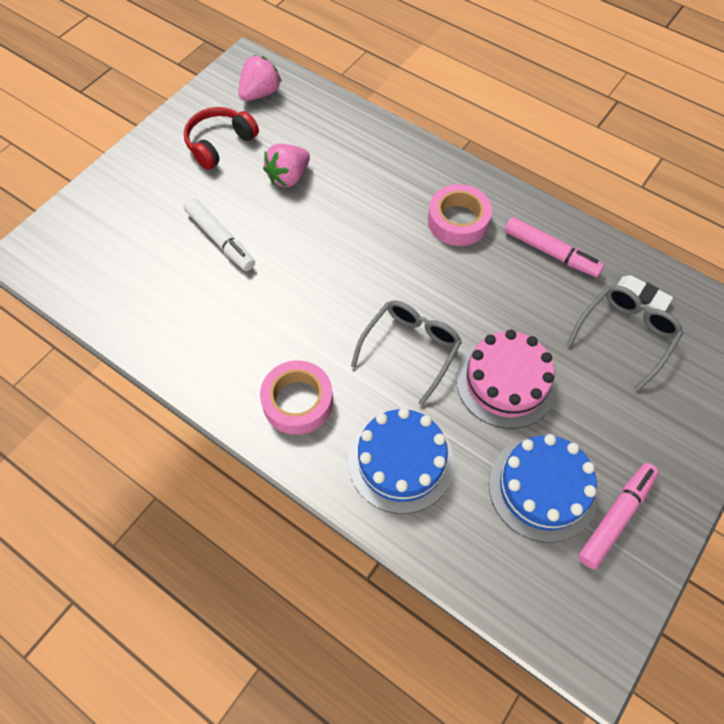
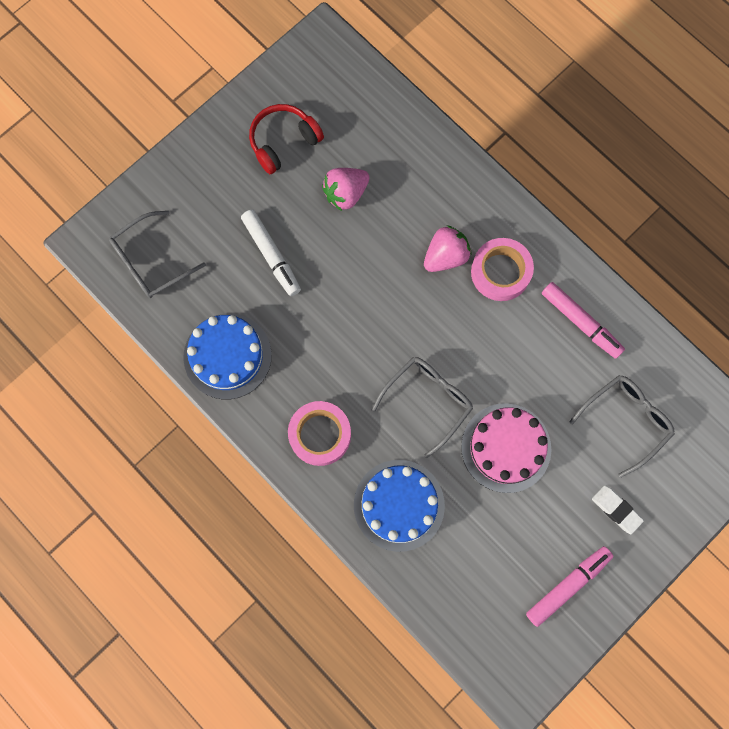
camera: 10 degrees right, 15 degrees up
(92, 263) = (151, 261): none -> grey glasses
(260, 93) = (332, 84): pink strawberry -> pink strawberry (445, 256)
(542, 488) = (513, 550): blue cake -> blue cake (227, 356)
(641, 296) = (653, 383): white eraser -> white eraser (616, 510)

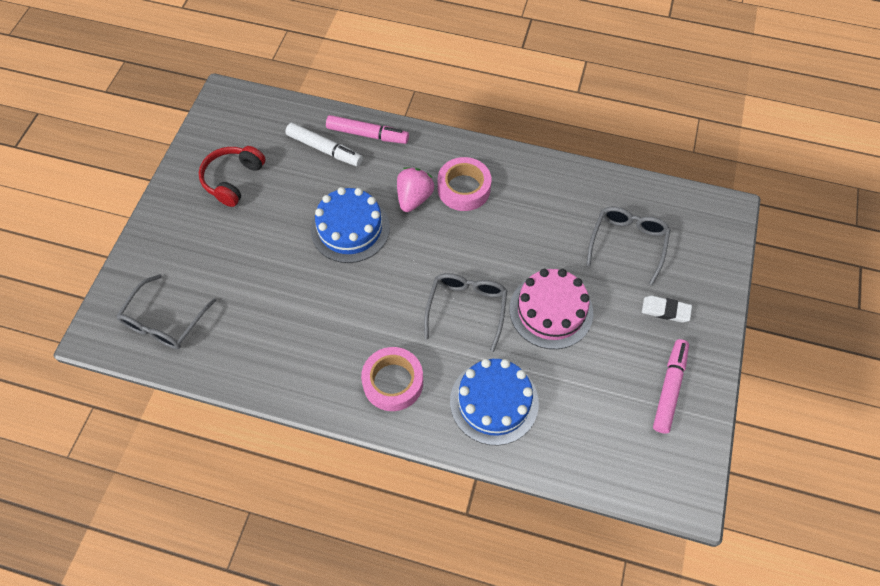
camera: 30 degrees left, 15 degrees down
(227, 356) = (275, 362): blue cake -> blue cake (350, 228)
(272, 255) = (270, 265): white marker -> white marker (324, 149)
(346, 194) = (306, 192): pink strawberry -> none
(581, 322) = (547, 193): pink marker -> pink marker (367, 134)

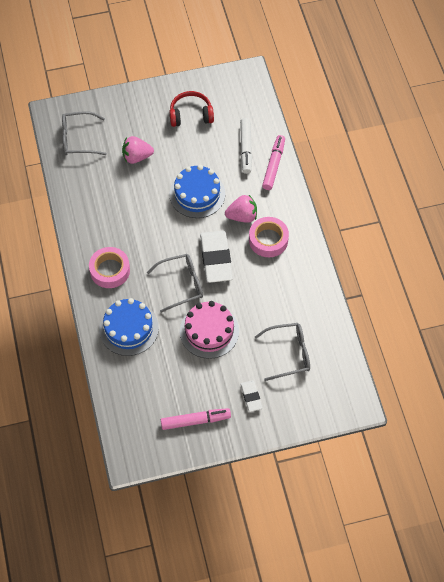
camera: 60 degrees right, 0 degrees up
(246, 267) = (137, 157): none -> pink strawberry
(367, 134) = (273, 165): pink marker -> pink marker turned 150 degrees counterclockwise
(454, 254) = (216, 259): none -> white eraser

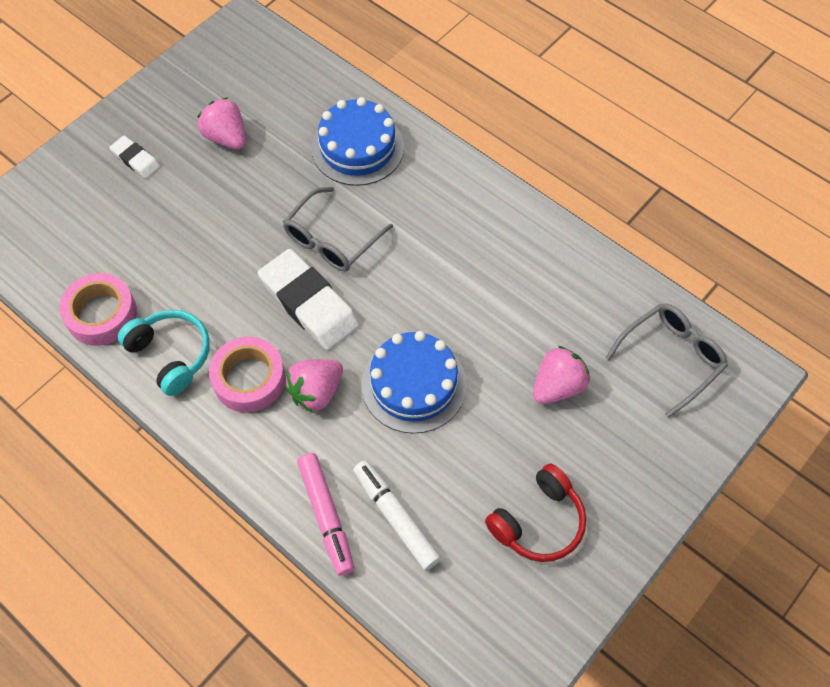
camera: 145 degrees right, 0 degrees up
(110, 270) = (445, 201): pink tape -> pink tape (101, 314)
(193, 380) = (226, 137): none -> pink strawberry
(195, 420) = (190, 98): pink marker -> none
(209, 331) = (247, 204): pink cake -> none
(289, 353) = (115, 237): grey glasses -> none
(297, 273) = (171, 355): none -> turquoise headphones

